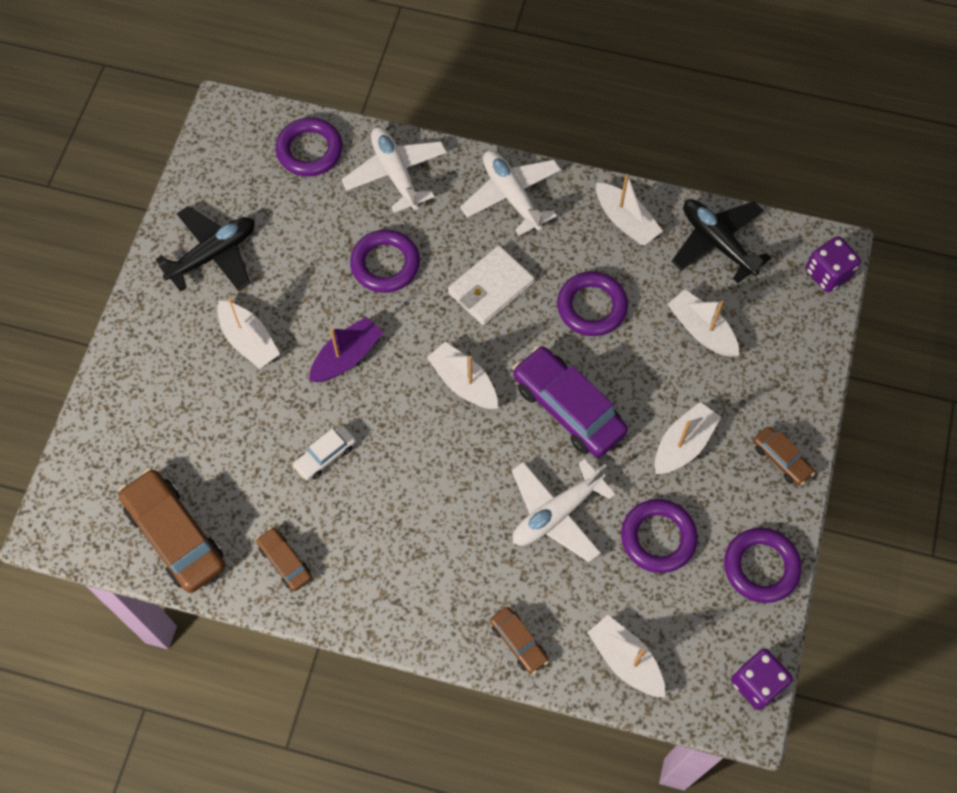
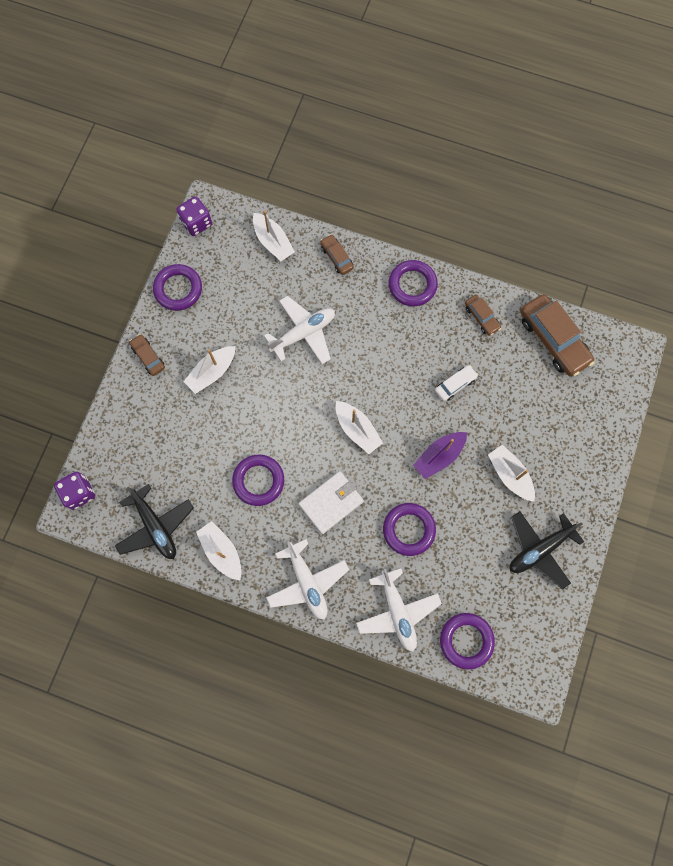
camera: 175 degrees left, 10 degrees up
(568, 408) = (286, 404): purple car -> none
(658, 538) = (240, 312): purple ring -> purple ring (412, 285)
(701, 330) = (182, 455): white boat -> none

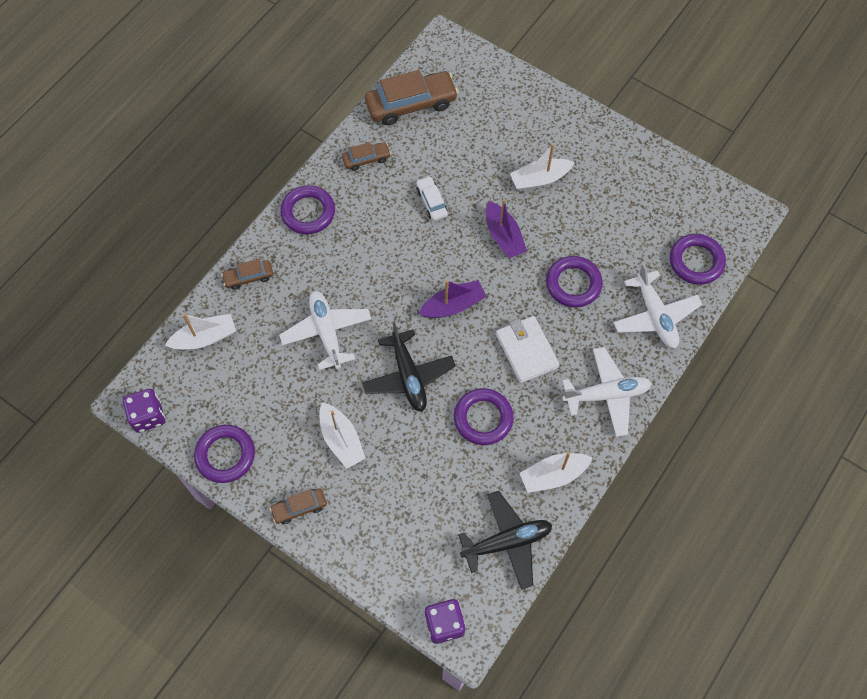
camera: 75 degrees left, 10 degrees down
(357, 429) = (453, 305): white boat -> purple boat
(397, 611) = (655, 316): white plane -> white plane turned 75 degrees clockwise
(539, 549) = (620, 174): black plane -> black plane (408, 376)

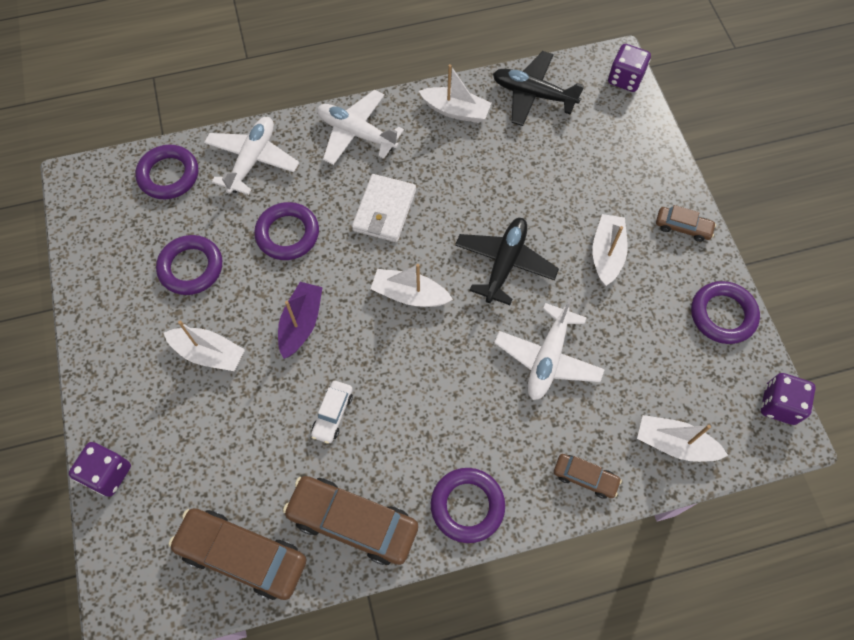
camera: 140 degrees left, 0 degrees up
(366, 159) = (353, 522): brown car -> brown car, size x1.95
(453, 305) = (409, 295): purple boat -> white boat
(483, 418) = (471, 186): purple ring -> purple ring (191, 267)
(524, 86) = (108, 474): none -> purple dice

